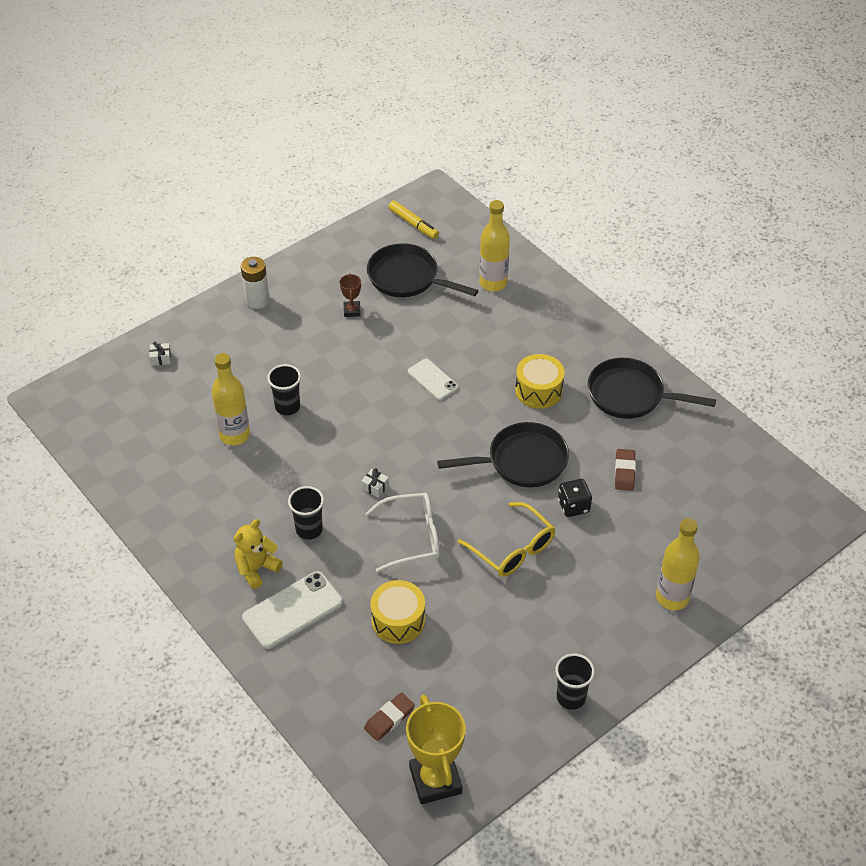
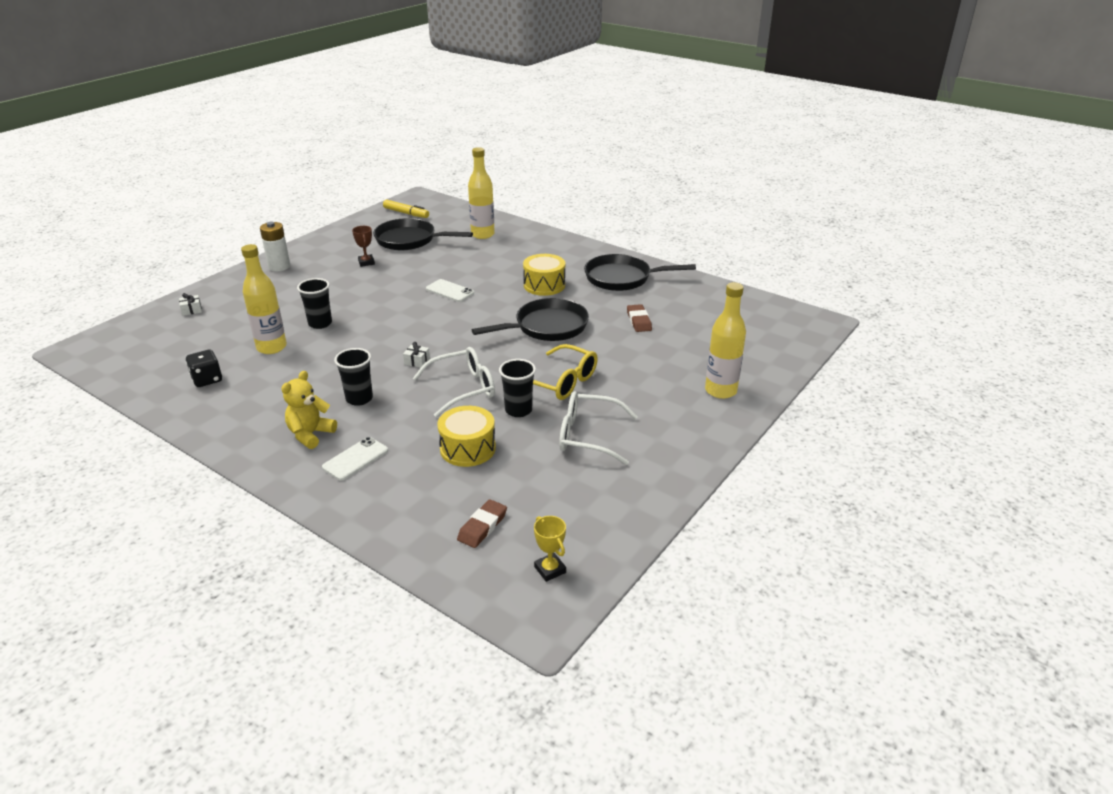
camera: 15 degrees left, 15 degrees down
(292, 610) = (355, 459): white phone -> white phone, size x0.63
(435, 780) = (550, 569): yellow trophy -> yellow trophy, size x0.49
(516, 630) = (588, 436): none -> white glasses
(571, 697) = (662, 476): black cup -> black cup (518, 410)
(573, 506) = (604, 347): black dice -> black dice (207, 379)

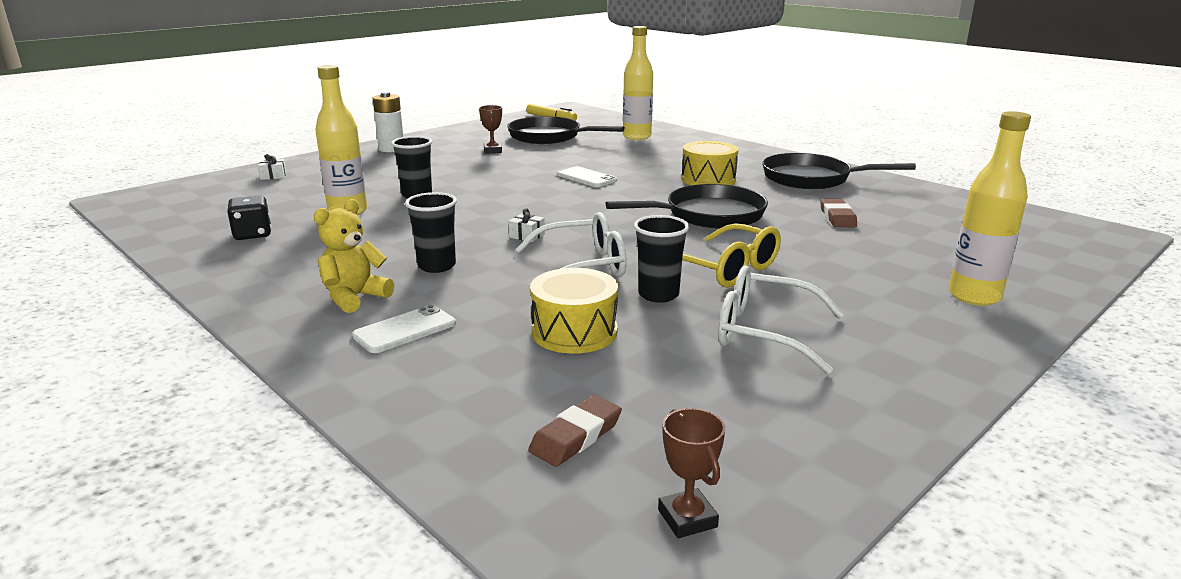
camera: 10 degrees right, 10 degrees down
(550, 569) = (687, 518): yellow trophy -> brown trophy

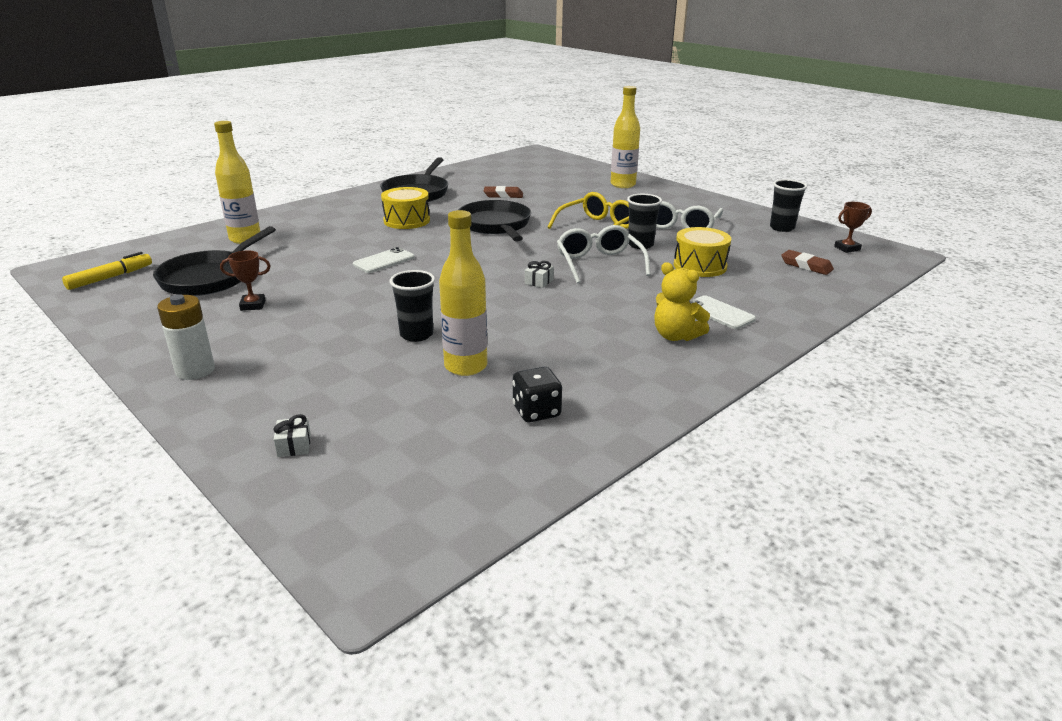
camera: 90 degrees left, 5 degrees up
(437, 266) = (607, 311): black cup -> black cup (782, 228)

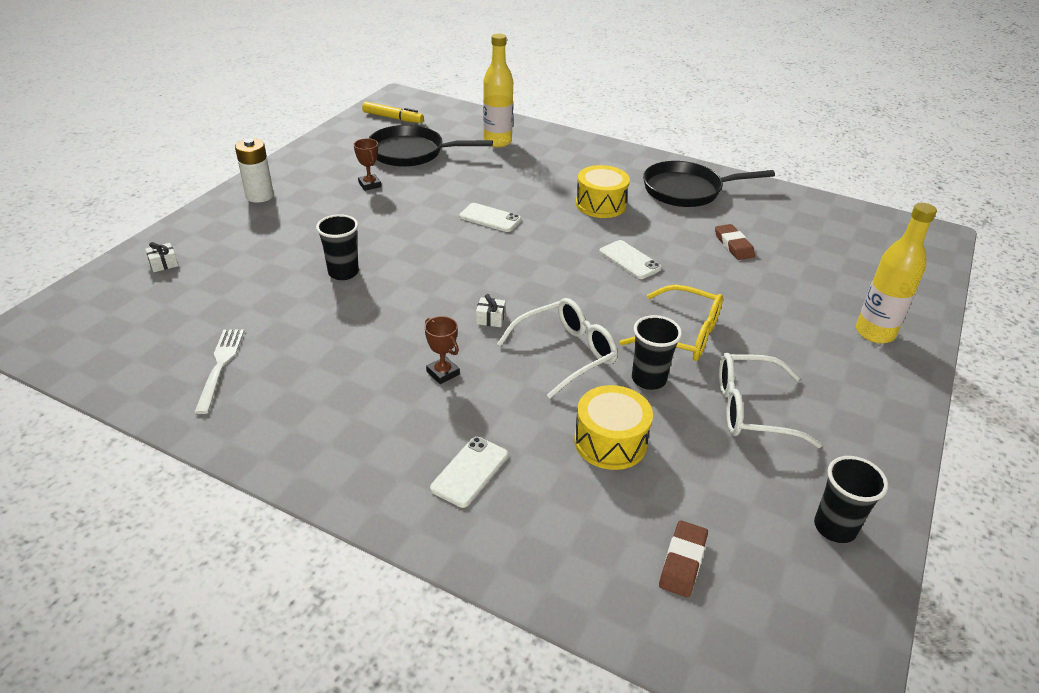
camera: 70 degrees right, 10 degrees up
(466, 366) = (292, 311): yellow bottle -> none
(495, 225) = (630, 260): black pan -> white phone
(536, 412) = (220, 366): black dice -> white fork
(675, 336) = (394, 439): yellow teddy bear -> none
(847, 248) = (801, 621): brown trophy -> brown trophy (443, 373)

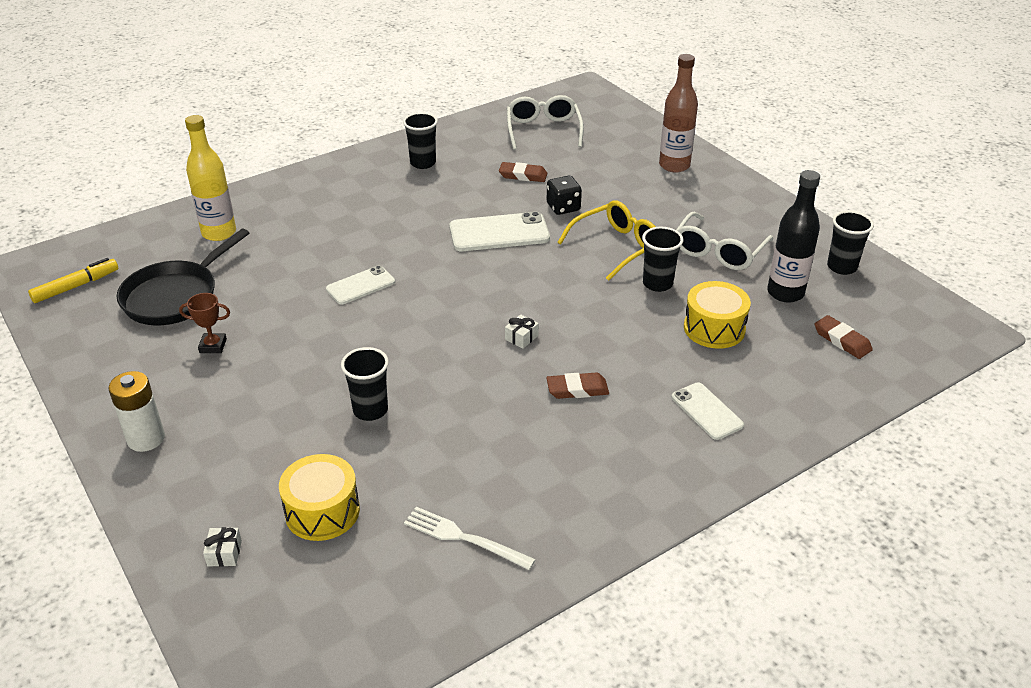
camera: 60 degrees left, 0 degrees up
(443, 373) = (577, 389): brown trophy -> brown eraser
(566, 353) = (598, 312): white glasses -> white glasses (543, 130)
(600, 204) = (400, 215): yellow drum -> yellow drum (322, 511)
(630, 260) = (499, 233): white phone -> white phone, size x1.59
(687, 190) = (423, 163): black pan -> black cup
(710, 283) = (563, 207): none -> black dice
(728, 485) = (785, 293): none -> black bottle
(874, 333) = (674, 165): yellow bottle -> brown bottle

